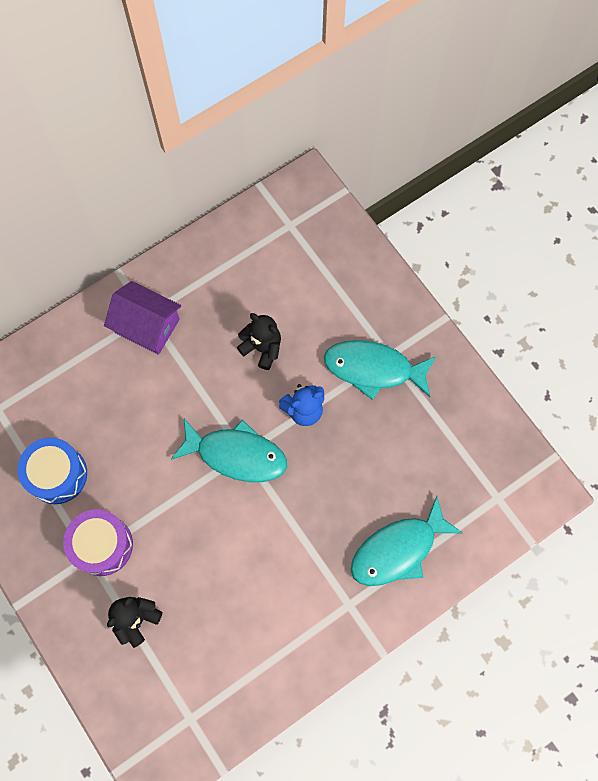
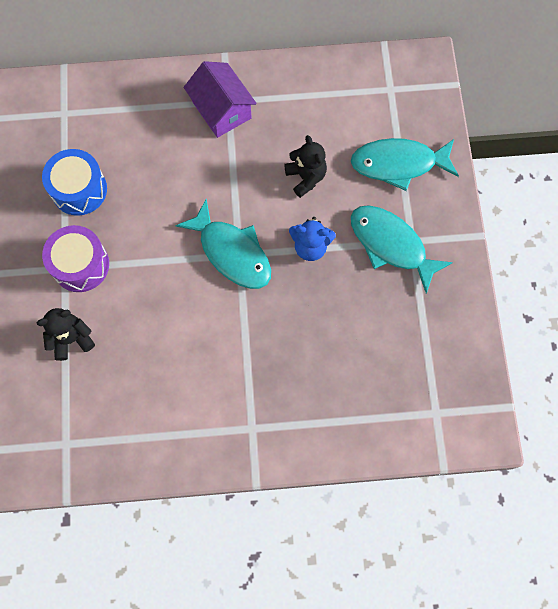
camera: 30 degrees right, 0 degrees up
(398, 549) = (321, 407): turquoise fish -> turquoise fish (398, 164)

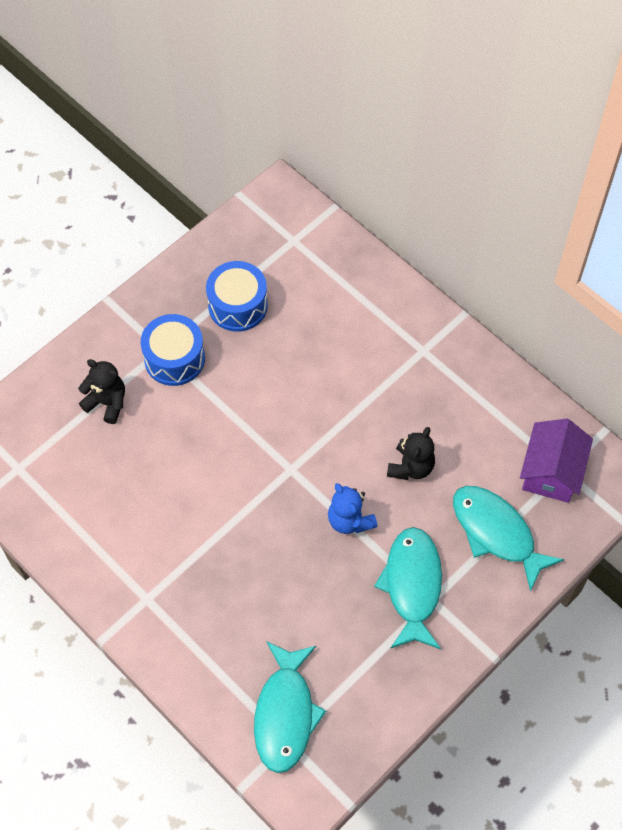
camera: 50 degrees right, 10 degrees down
(80, 265) = (174, 359): purple drum -> blue drum
(221, 110) = (410, 352): purple house -> purple house (551, 471)
(232, 252) = (287, 462): turquoise fish -> turquoise fish (285, 714)

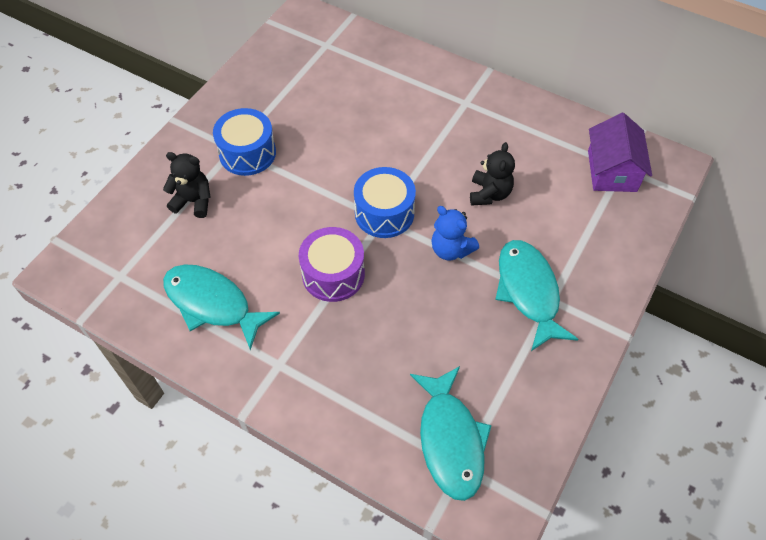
camera: 15 degrees left, 5 degrees down
(224, 518) = (333, 274): none -> purple drum
(238, 305) = (292, 101): blue drum -> blue drum (384, 213)
(496, 533) = (586, 230): turquoise fish -> turquoise fish (212, 304)

